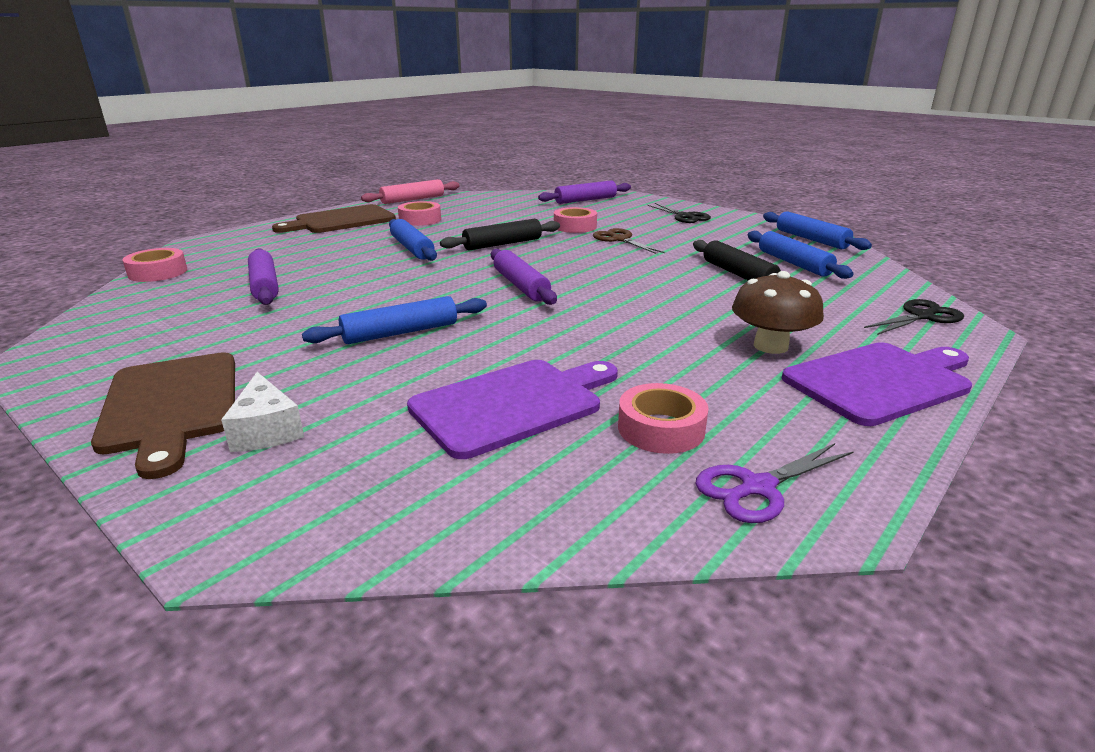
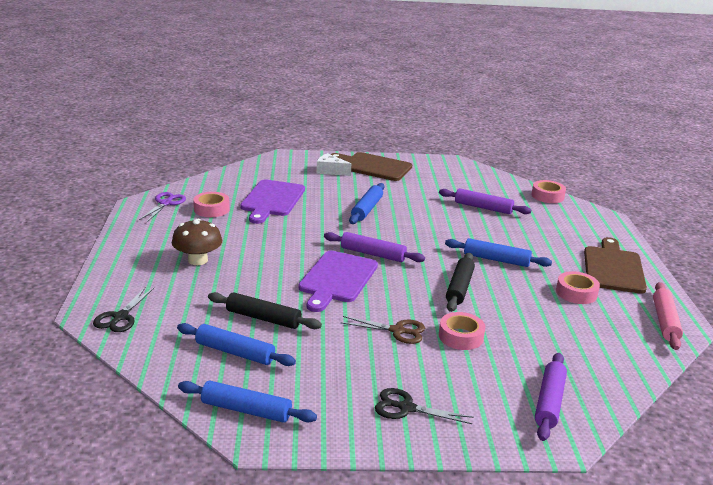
camera: 135 degrees right, 0 degrees up
(881, 381) = (136, 257): purple cutting board -> purple cutting board (337, 279)

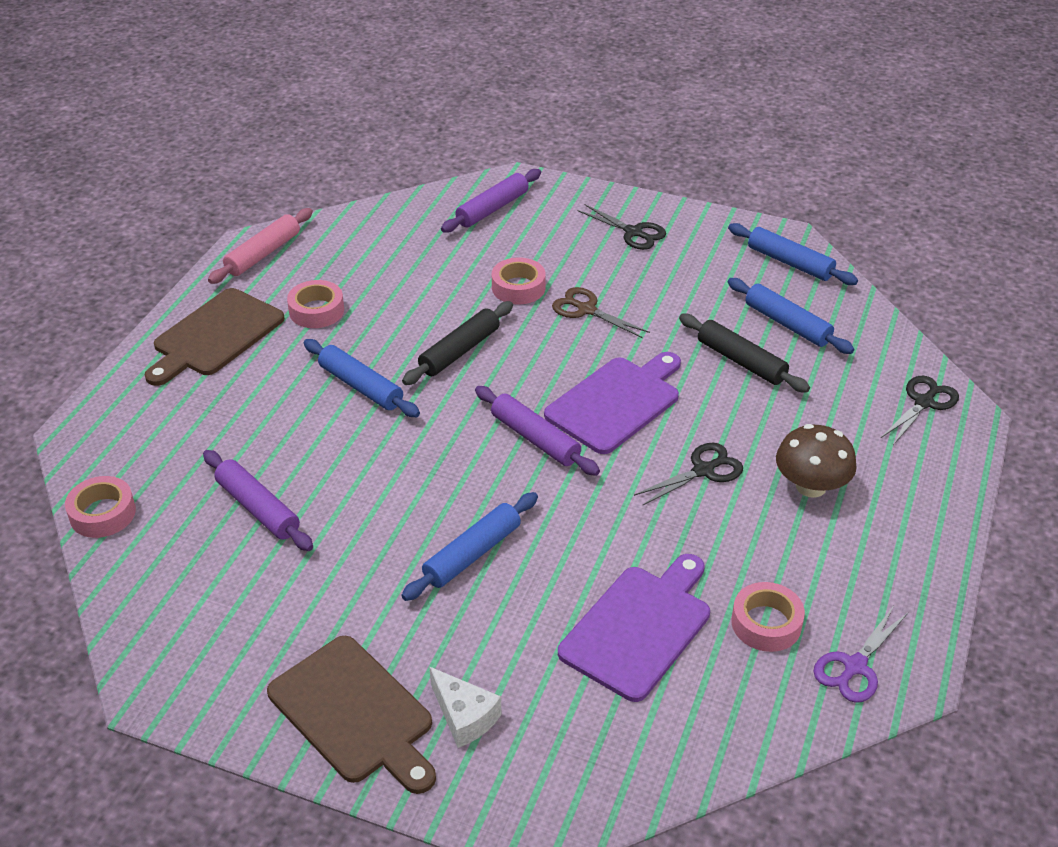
camera: 155 degrees left, 15 degrees up
(265, 256) = (703, 470): none -> black scissors

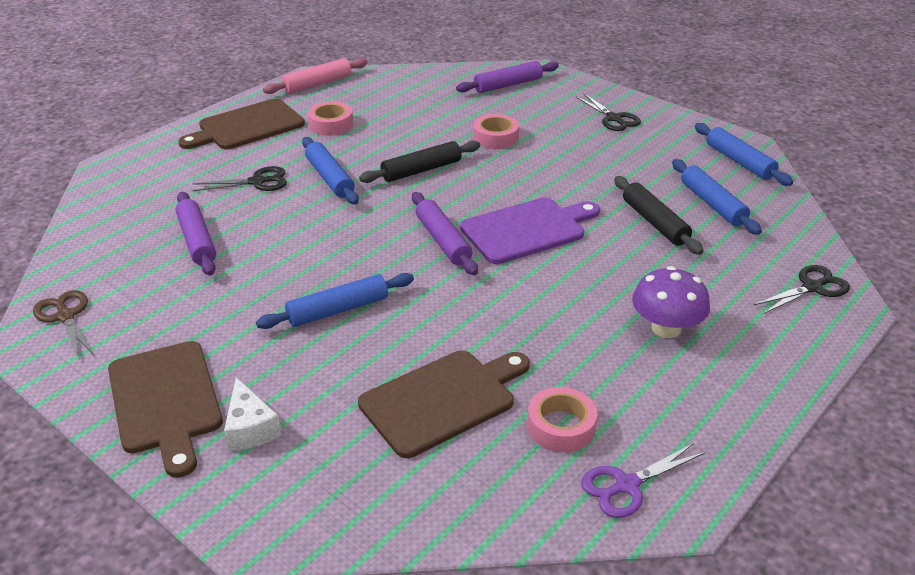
camera: 20 degrees right, 5 degrees down
(102, 513) = (87, 219): pink tape -> none
(586, 310) = (542, 162): brown scissors -> brown scissors (65, 316)
(639, 627) = (443, 400): purple cutting board -> brown cutting board
(703, 470) = (573, 294): black scissors -> black scissors (257, 182)
(811, 486) = (666, 328): brown mushroom -> purple mushroom

